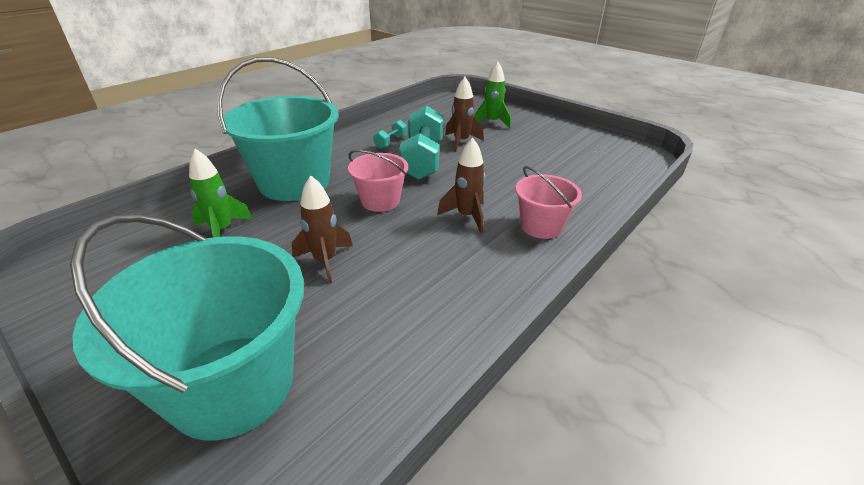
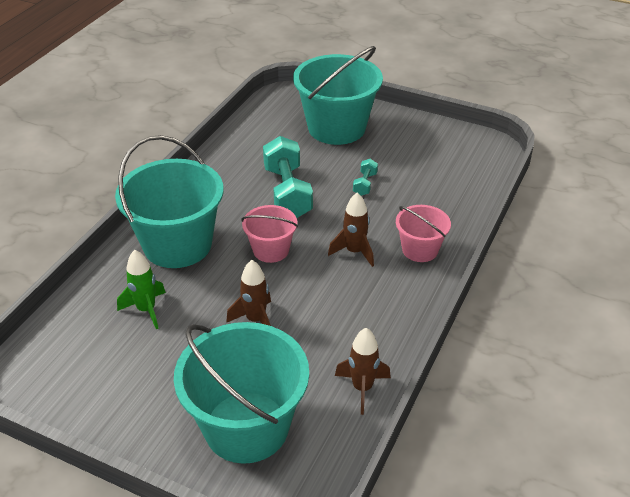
camera: 15 degrees left, 5 degrees up
(391, 142) = (245, 174): turquoise dumbbell -> turquoise dumbbell (365, 184)
(461, 142) = (315, 161): brown rocket -> brown rocket (362, 388)
(492, 122) = (336, 128): green rocket -> turquoise bucket

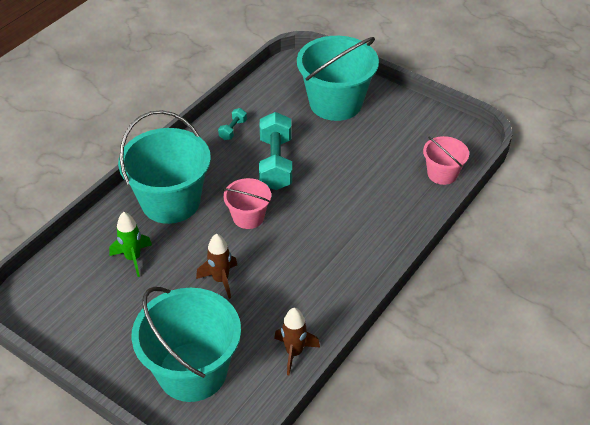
camera: 10 degrees right, 5 degrees up
(354, 252) = (320, 228): brown rocket -> none
(365, 184) = (346, 163): turquoise dumbbell -> turquoise dumbbell (233, 130)
(420, 249) = (377, 233): pink bucket -> pink bucket (442, 174)

